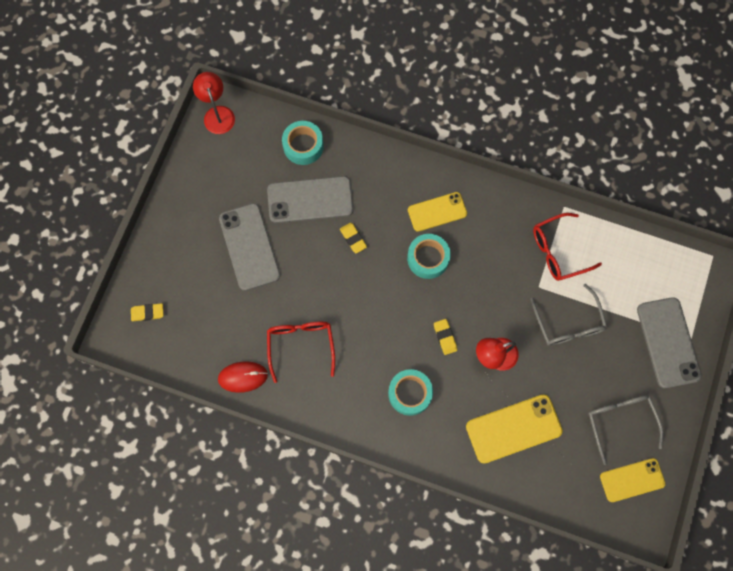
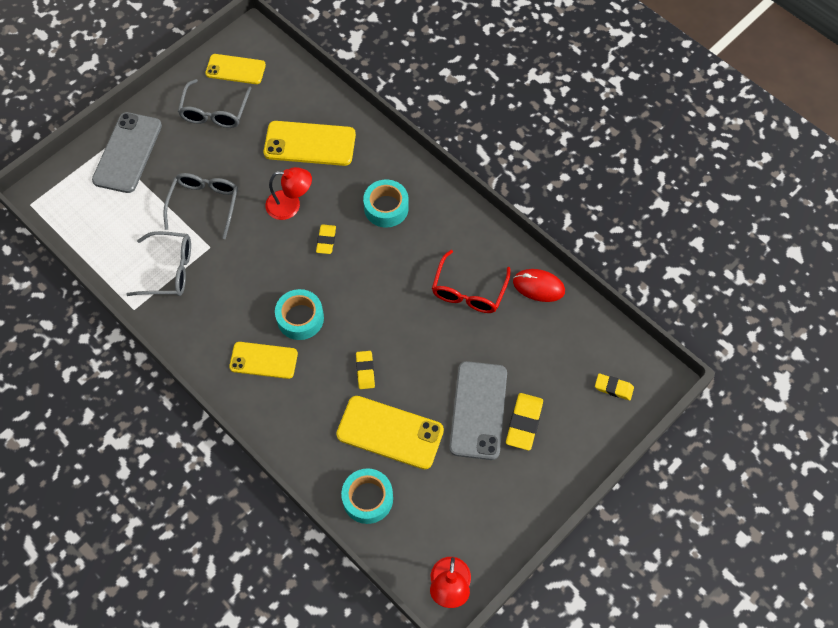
camera: 155 degrees left, 10 degrees down
(209, 252) = (524, 423): none -> yellow eraser
(310, 200) = (390, 432): grey phone -> yellow phone
(558, 251) = (169, 270): red glasses -> grey glasses

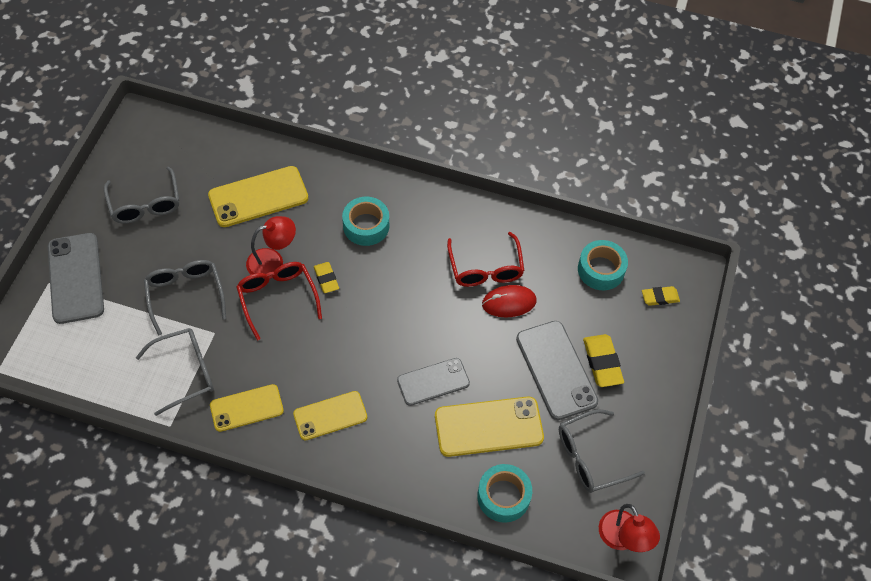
camera: 30 degrees left, 5 degrees down
(235, 69) = (143, 156): yellow phone -> yellow phone (246, 408)
(277, 239) = (277, 298): none -> red glasses
(300, 318) = (343, 361): turquoise tape -> turquoise tape (601, 270)
(365, 371) = (433, 382): yellow eraser -> grey phone
(463, 501) = (590, 457): none -> grey glasses
(538, 286) = (544, 238): red mouse -> red mouse (509, 303)

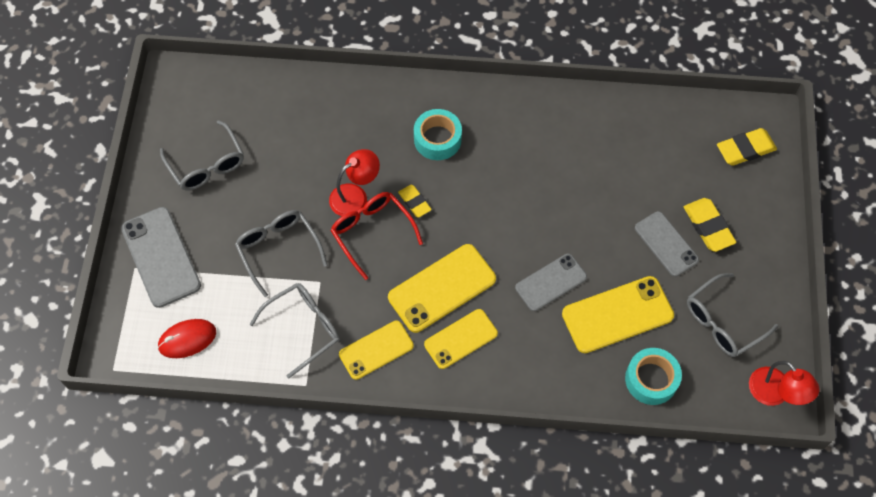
camera: 10 degrees left, 5 degrees up
(258, 197) = (320, 132): yellow phone -> yellow phone (442, 288)
(485, 269) = (568, 157): red glasses -> none
(509, 303) = (601, 187): red mouse -> red mouse (187, 339)
(556, 370) = (666, 244): grey phone -> grey phone, size x0.66
(601, 270) = (681, 134): turquoise tape -> none
(660, 297) = (745, 149): yellow eraser -> yellow eraser, size x1.56

